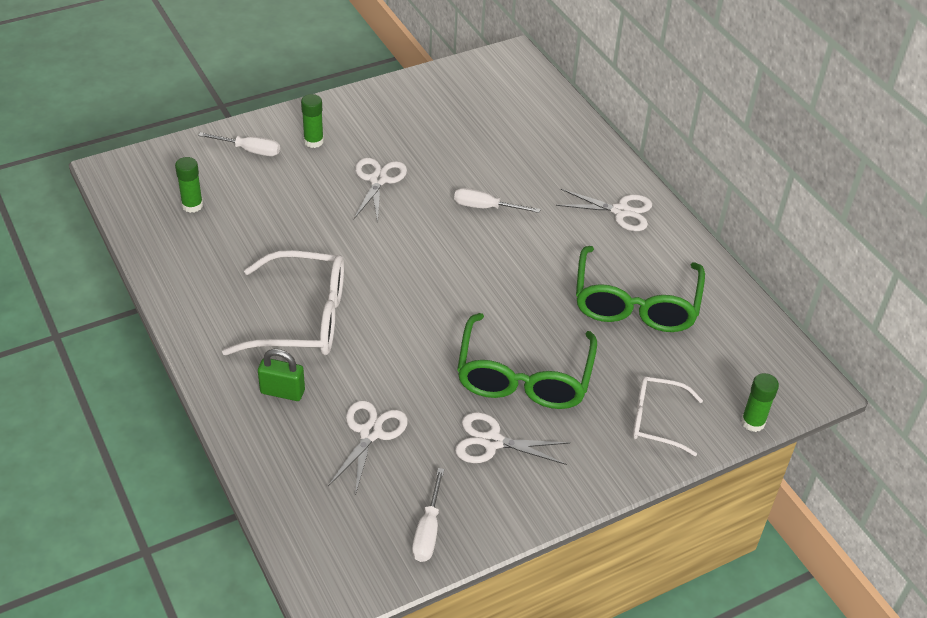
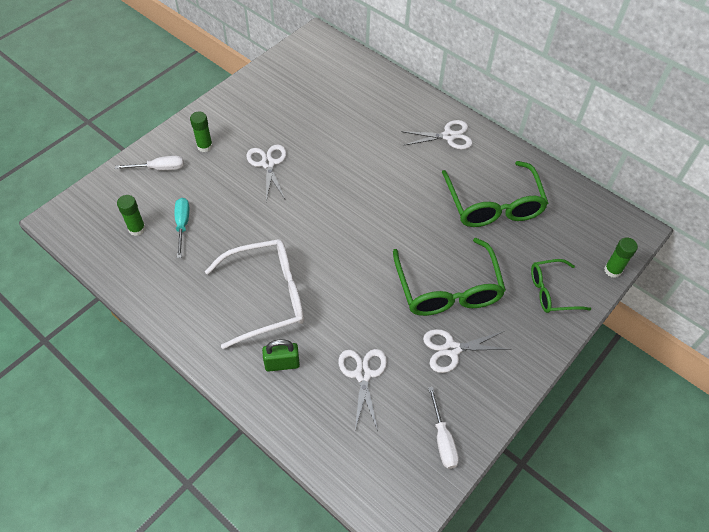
camera: 20 degrees left, 10 degrees up
(245, 216) = (182, 225): none -> turquoise screwdriver
(485, 207) = (355, 162): white screwdriver -> none
(657, 421) = (552, 291): white glasses -> green glasses

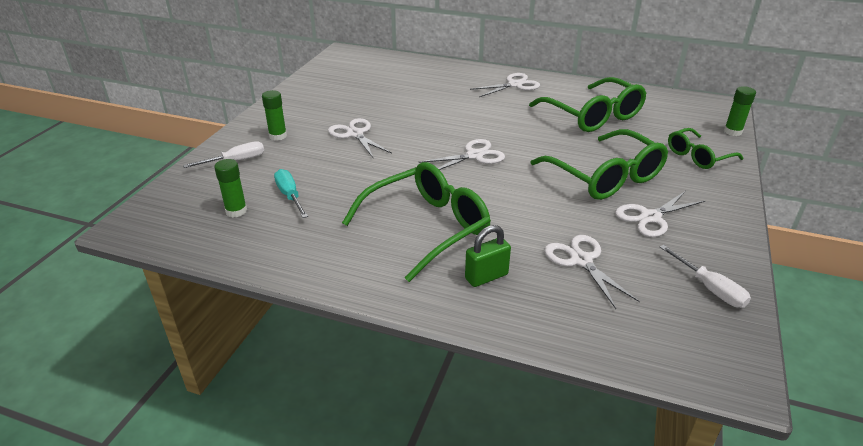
camera: 20 degrees left, 20 degrees down
(266, 297) = (426, 228): white glasses -> green glasses
(352, 225) = (474, 156): none -> white scissors

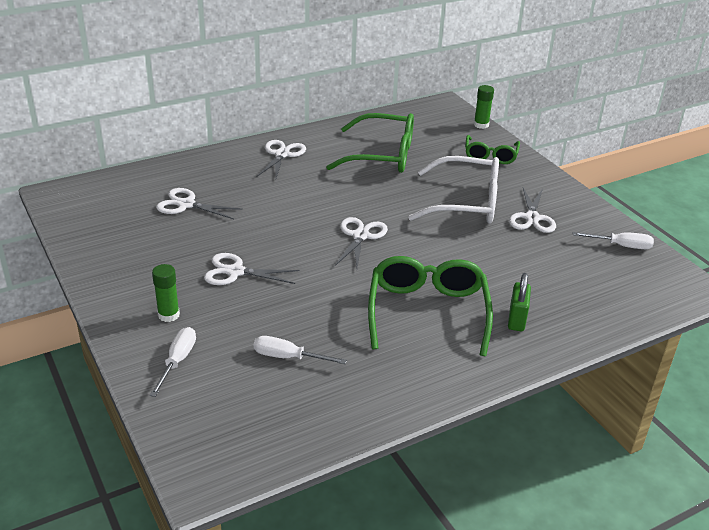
camera: 50 degrees left, 0 degrees up
(236, 211) = (270, 399): green glue stick -> none
(290, 196) = (288, 357): turquoise screwdriver -> white screwdriver
(581, 260) = (544, 272): white scissors -> white scissors (186, 204)
(604, 176) = (465, 203): green glasses -> white glasses

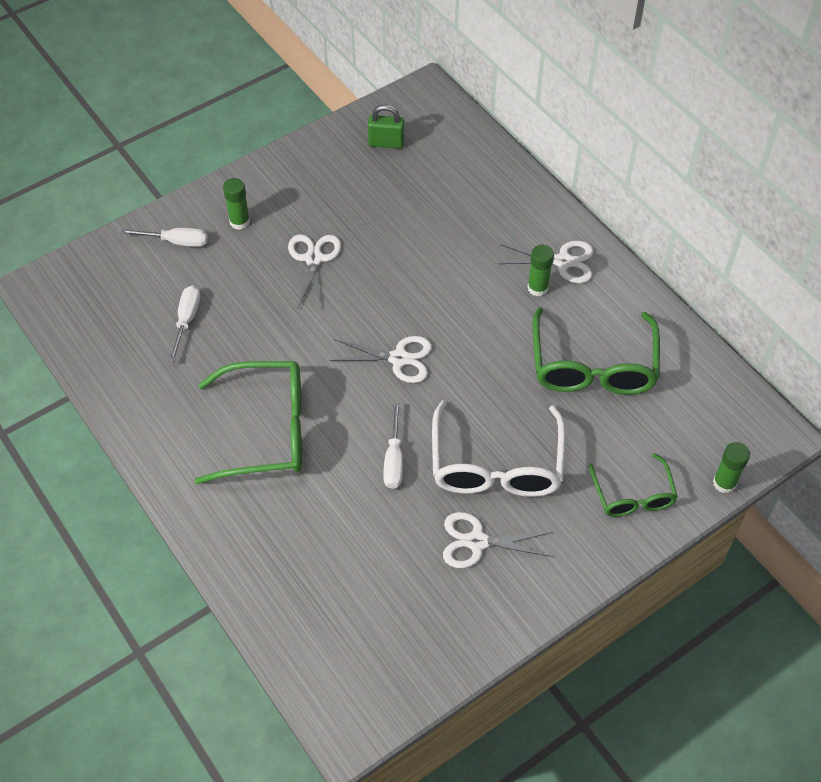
camera: 85 degrees right, 20 degrees up
(186, 204) = (429, 196): white scissors -> none
(304, 167) = (538, 288): none -> green glue stick
(490, 155) = (632, 495): green glasses -> green glasses turned 105 degrees counterclockwise
(516, 320) = (262, 516): green padlock -> green padlock (386, 143)
(621, 246) = (431, 647): white screwdriver -> white screwdriver (394, 459)

